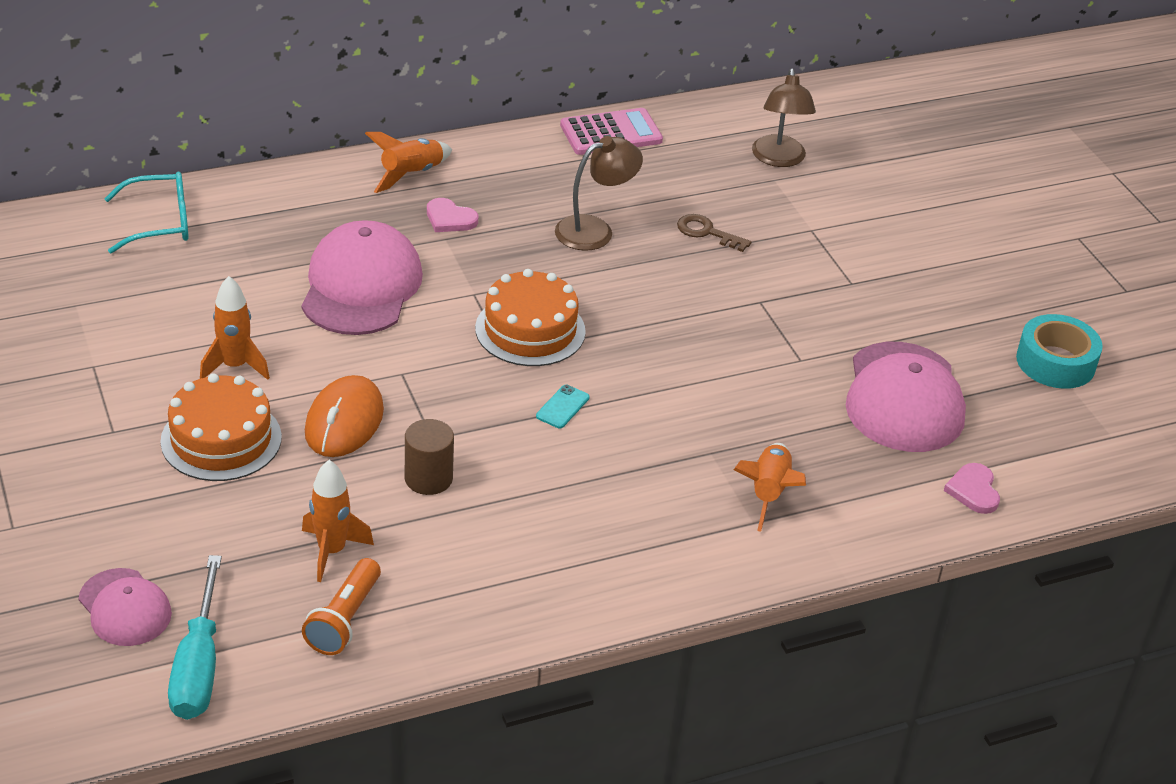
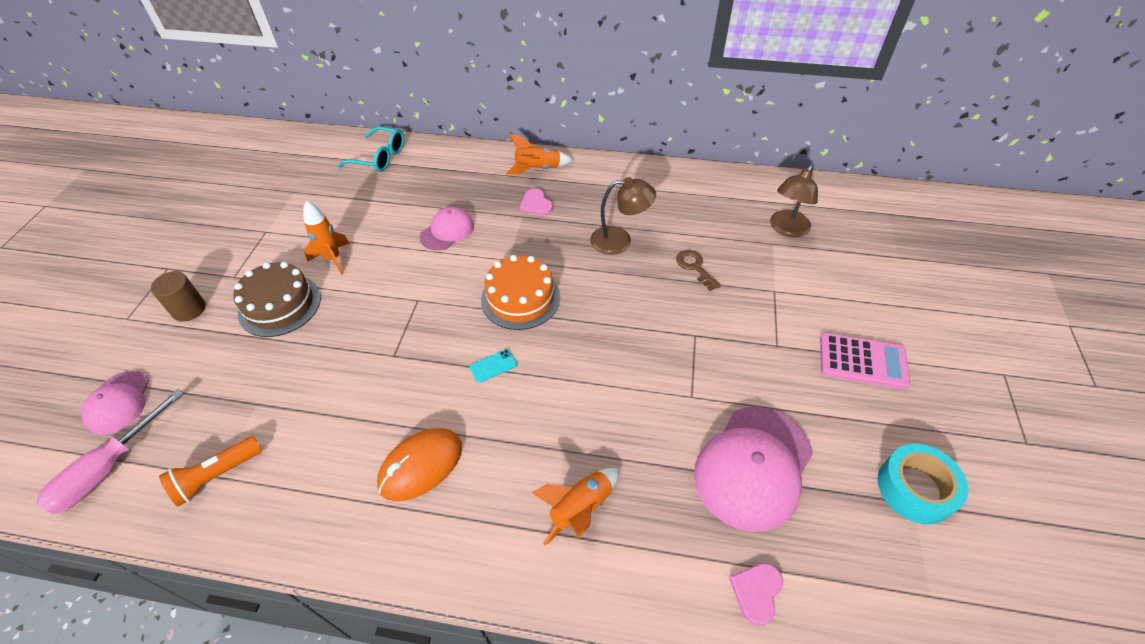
camera: 35 degrees right, 10 degrees up
(198, 666) = (108, 469): turquoise screwdriver -> pink screwdriver
(221, 439) = (280, 305): orange cake -> brown cake
(332, 551) = (260, 416): orange rocket -> none
(344, 422) = (355, 321): orange mouse -> orange mouse (421, 466)
(361, 286) = (447, 231): pink cap -> pink cap, size x0.57
(428, 478) = (364, 386): brown cylinder -> brown cylinder (189, 309)
(611, 133) = (682, 178): pink calculator -> pink calculator (862, 361)

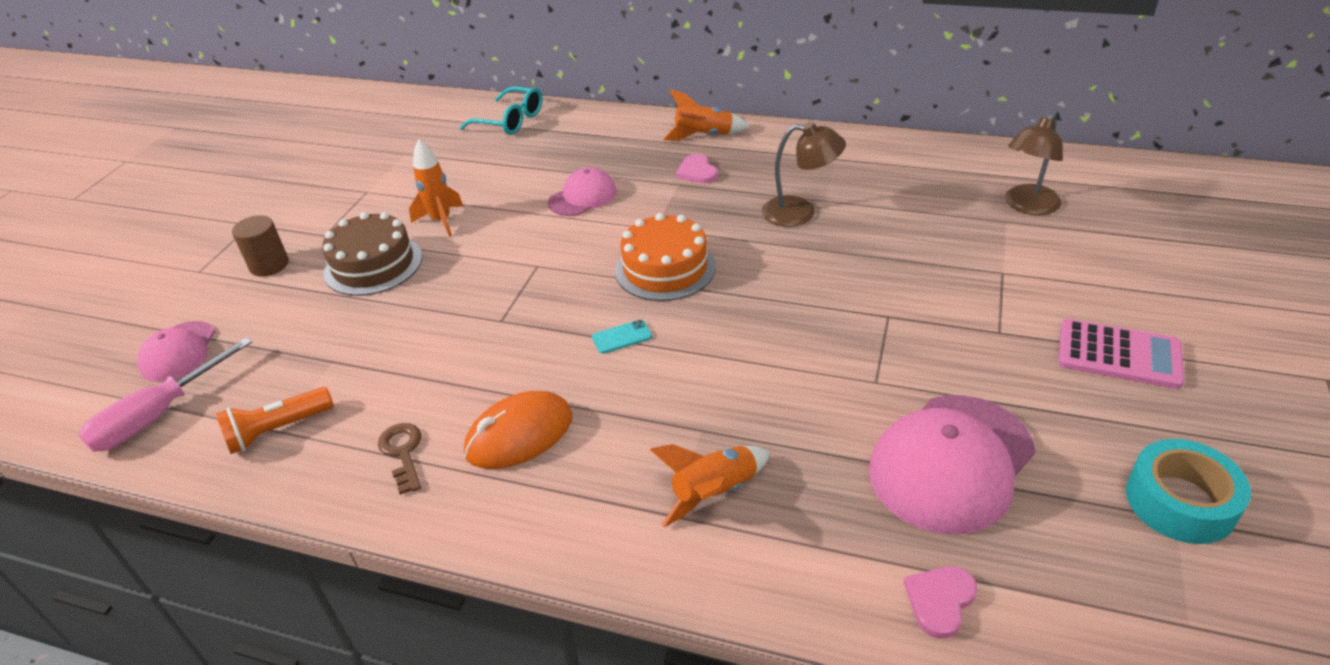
camera: 10 degrees right, 10 degrees down
(695, 267) = (897, 244): brown key -> brown key (403, 453)

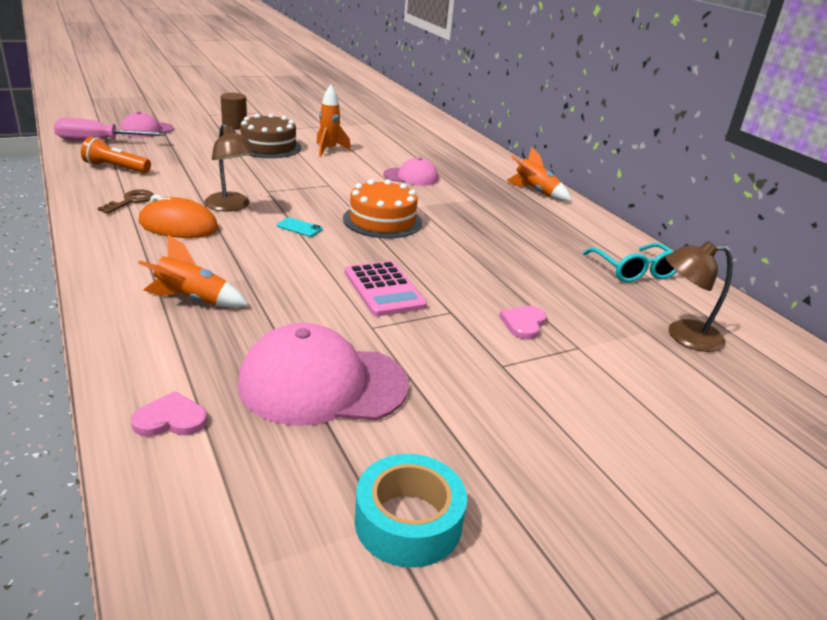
camera: 40 degrees right, 10 degrees down
(511, 121) = (447, 137): turquoise glasses -> turquoise glasses (634, 271)
(697, 172) = (494, 201): pink heart -> pink heart (523, 324)
(800, 212) = (512, 246): brown lamp -> brown lamp (231, 206)
(1119, 355) = (560, 435): pink calculator -> pink calculator (384, 289)

